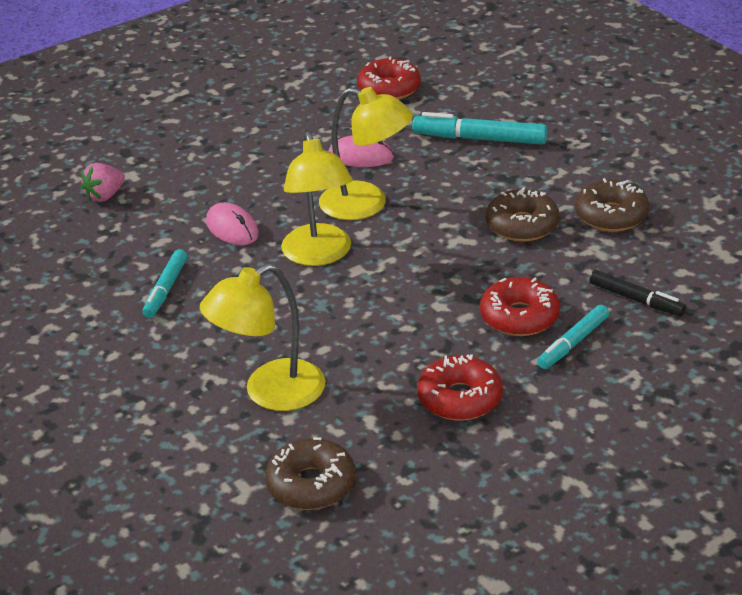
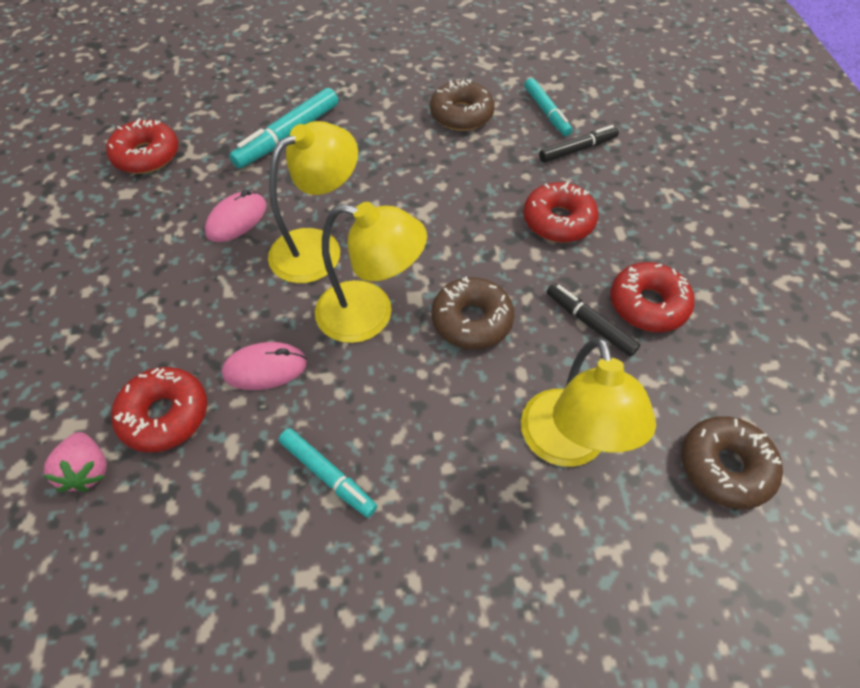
camera: 65 degrees left, 20 degrees up
(164, 205) = (165, 415): none -> red donut
(407, 370) = (589, 323): none -> black marker
(522, 225) = (434, 166): brown donut -> brown donut (471, 320)
(573, 343) = (611, 206): turquoise marker -> turquoise marker (546, 112)

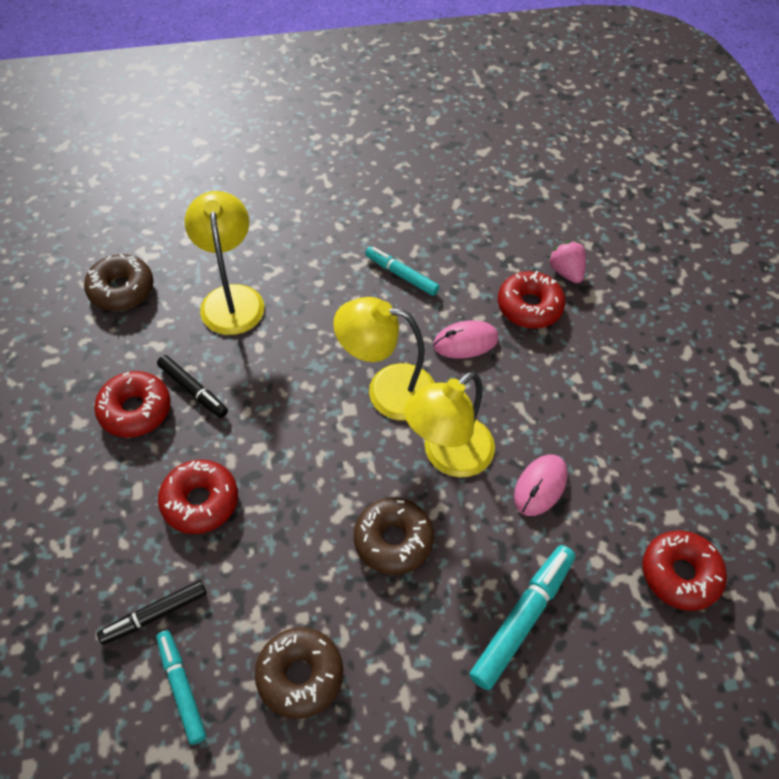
camera: 175 degrees right, 0 degrees up
(471, 320) = (297, 388): brown donut -> brown donut (393, 540)

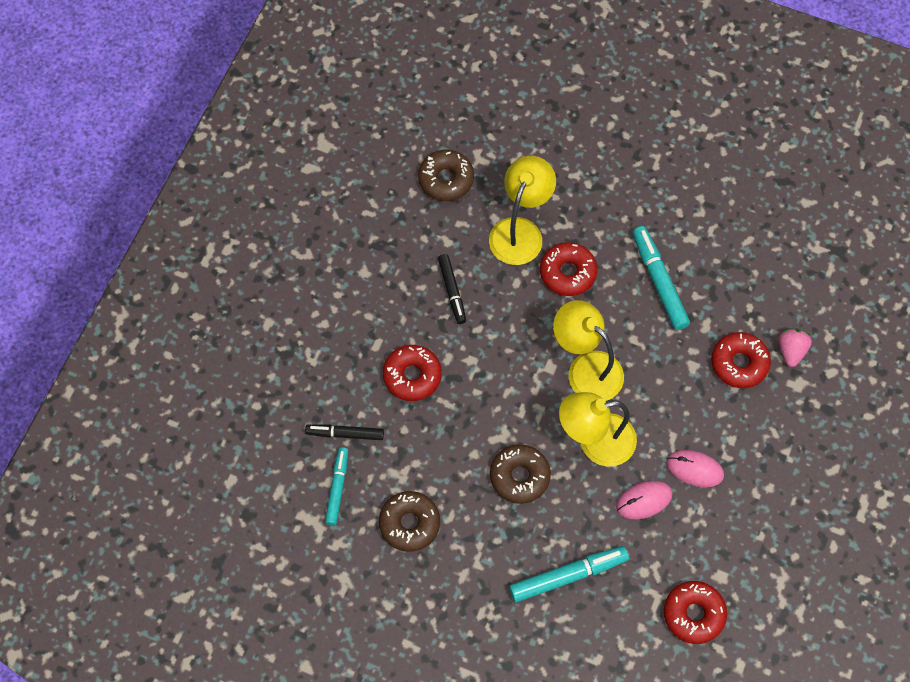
camera: 35 degrees right, 10 degrees up
(135, 410) = (405, 284): red donut -> red donut (567, 273)
(401, 275) = (659, 281): turquoise marker -> turquoise marker, size x1.52
(465, 342) = (669, 364): pink mouse -> pink mouse (694, 469)

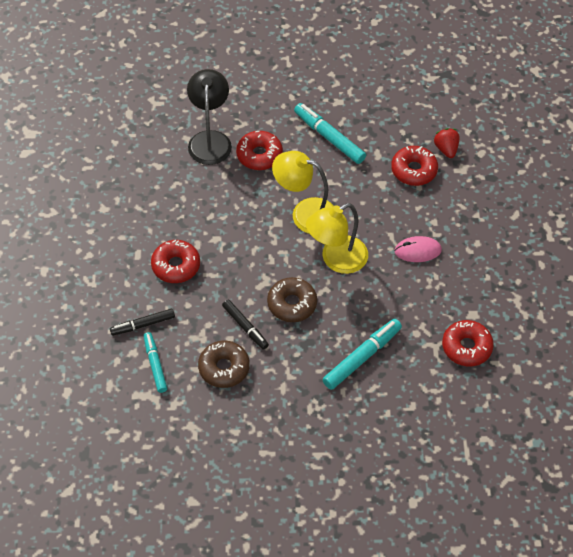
camera: 25 degrees left, 10 degrees down
(446, 179) = (136, 125): brown donut -> none
(452, 291) = (178, 198): black marker -> black marker (245, 327)
(520, 231) = (210, 140): yellow lamp -> black lamp
(644, 500) = (392, 285): pink mouse -> none
(791, 351) = (446, 149): pink strawberry -> red strawberry

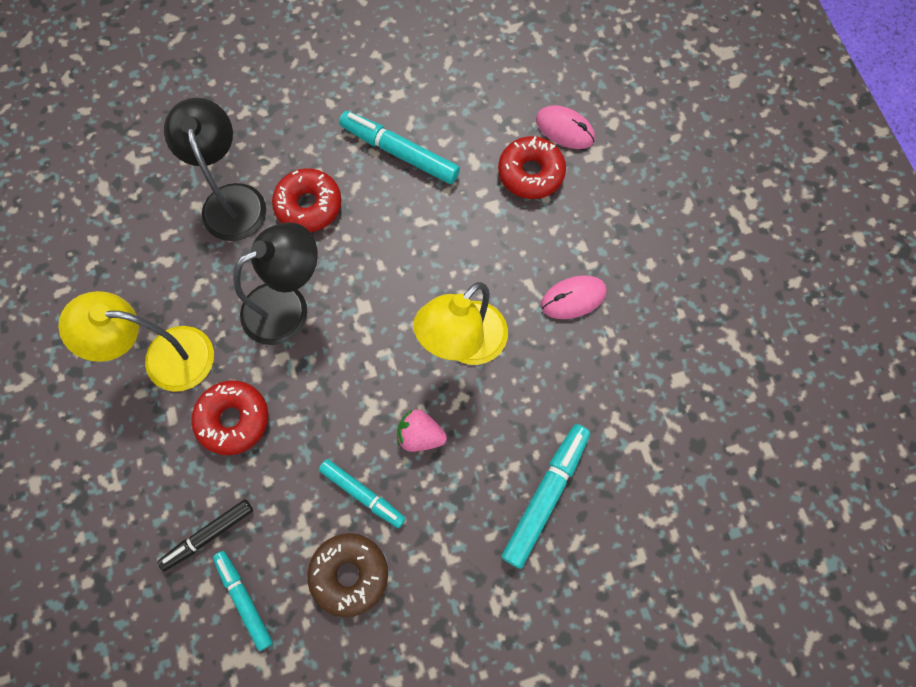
camera: 15 degrees left, 15 degrees up
(229, 210) = (288, 306): none -> black lamp
(245, 327) = (362, 494): black marker -> turquoise marker
(292, 304) = (420, 435): brown donut -> pink strawberry
(305, 213) = (398, 281): yellow lamp -> yellow lamp (164, 358)
(446, 149) = (565, 129): red strawberry -> pink mouse
(466, 347) = (687, 435): red donut -> none

